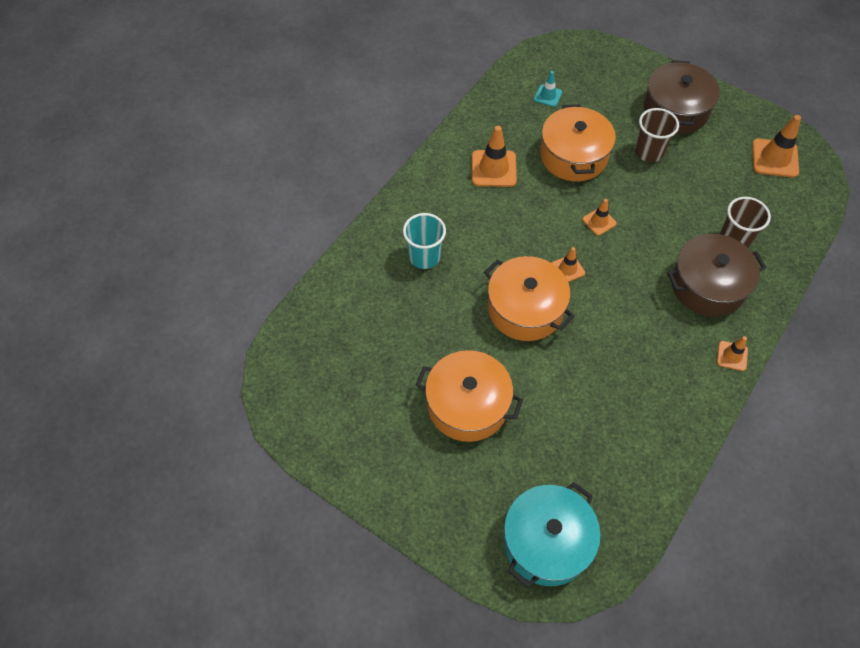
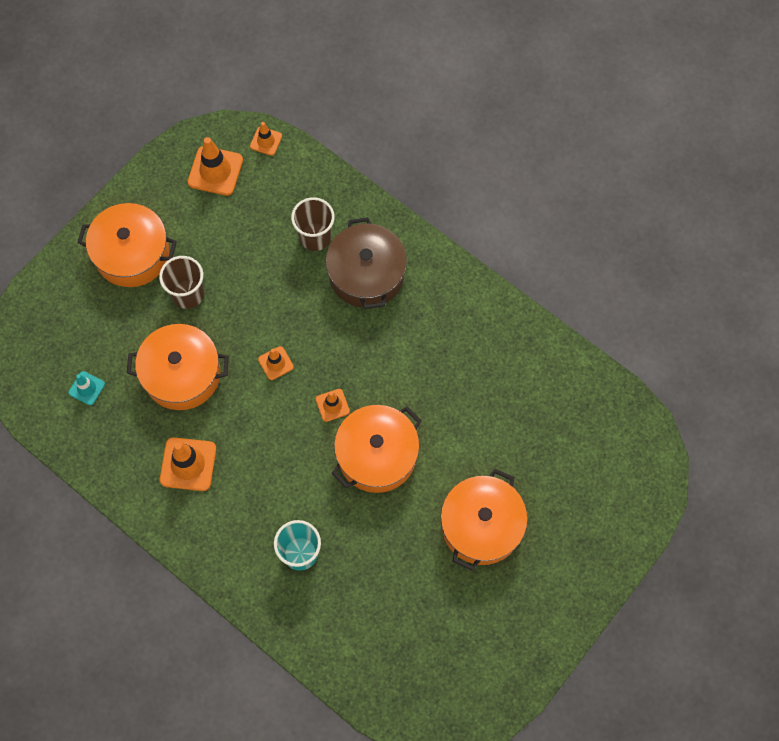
camera: 85 degrees left, 10 degrees up
(546, 541) = (619, 470): turquoise pot -> none
(675, 110) = (132, 253): brown pot -> orange pot
(732, 356) = (446, 271): orange traffic cone -> orange traffic cone (266, 141)

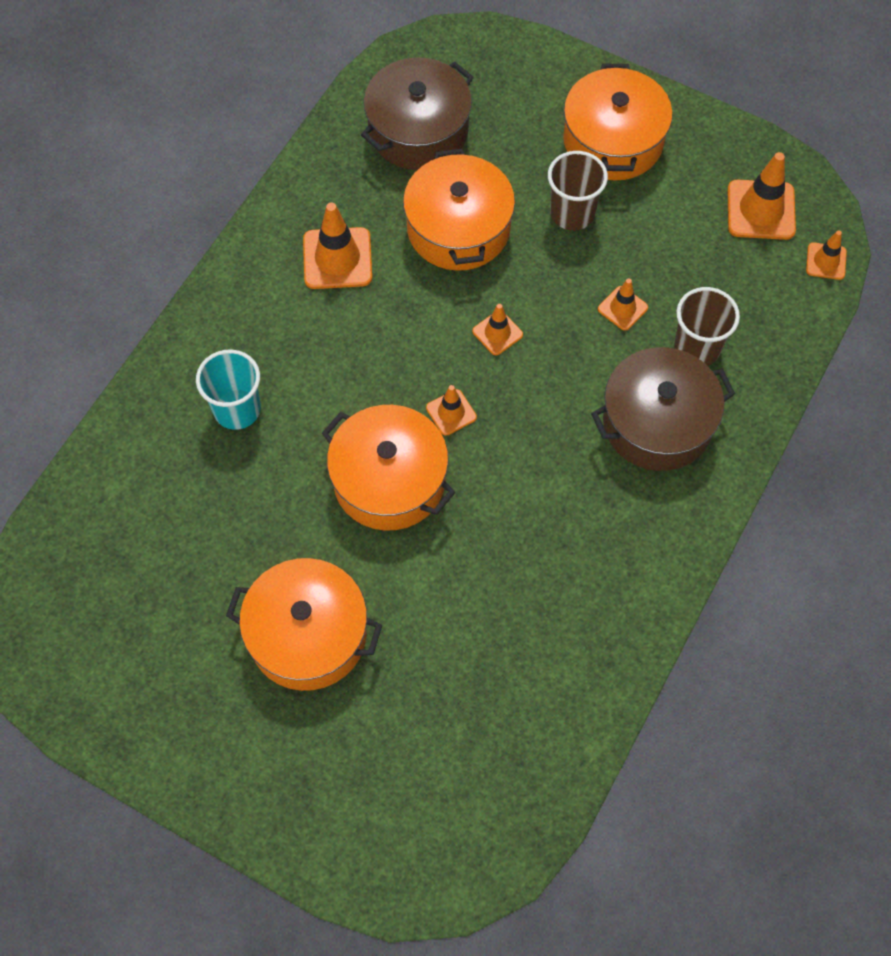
camera: 80 degrees right, 5 degrees down
(86, 388) = (418, 130): turquoise traffic cone -> brown pot
(274, 277) = (622, 308): none -> orange traffic cone

